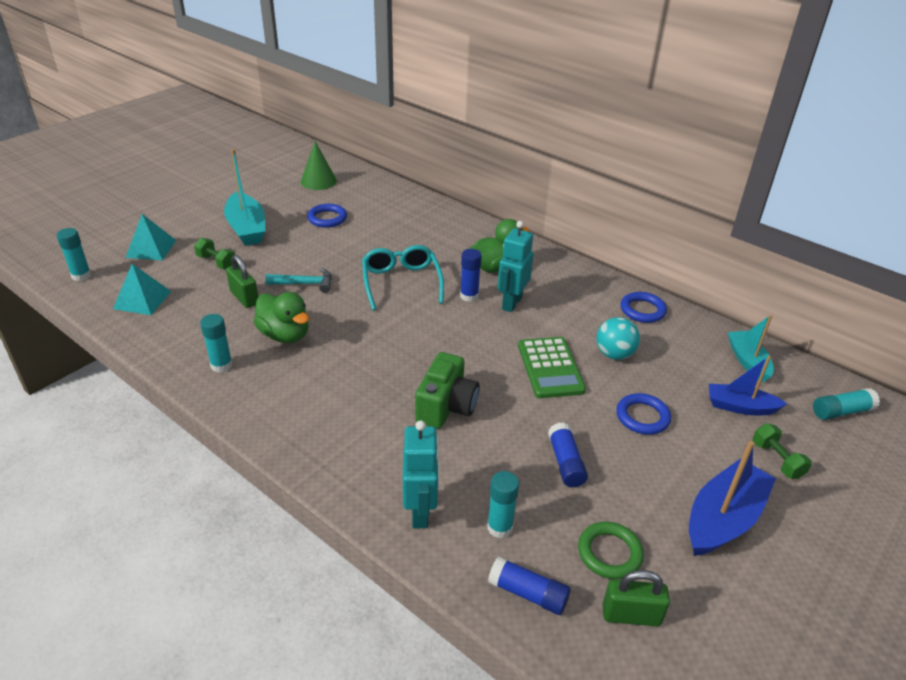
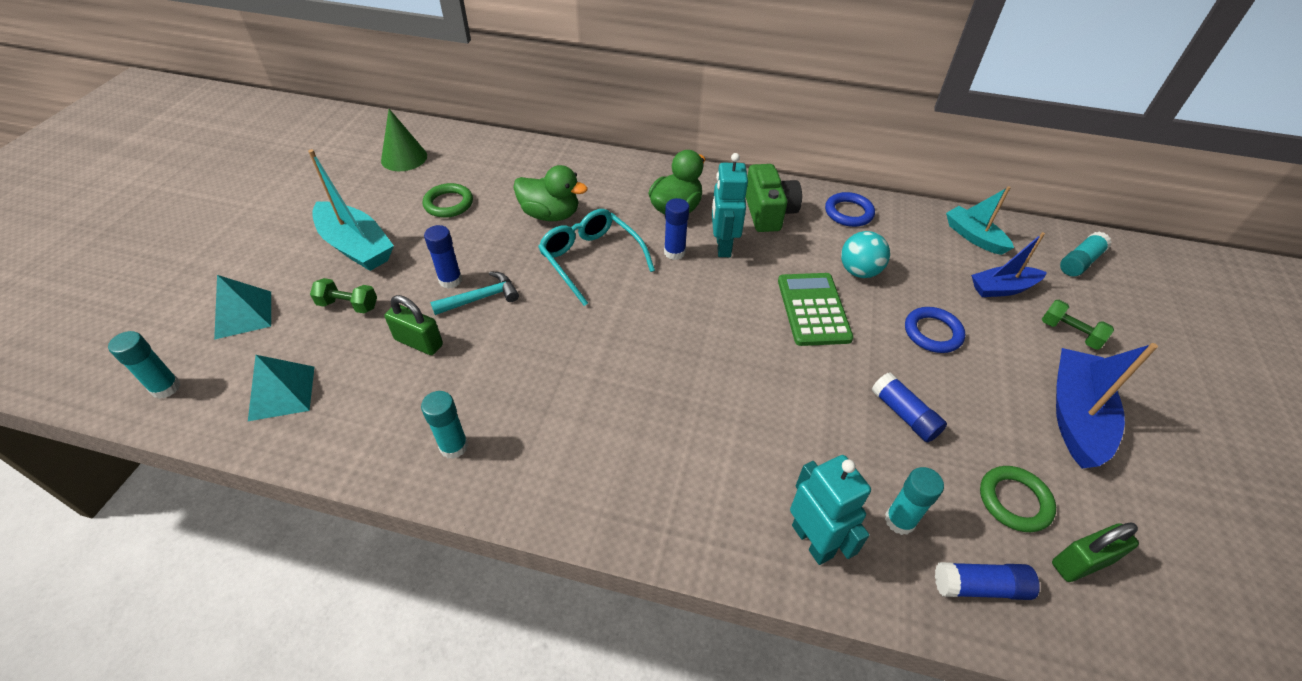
camera: 25 degrees left, 10 degrees up
(285, 335) = (504, 375): green duck -> green duck (550, 214)
(292, 267) = (450, 280): none -> blue glue stick
(327, 218) = (448, 204): blue ring -> green ring
(446, 406) = (746, 396): green camera -> green camera (768, 213)
(550, 368) = (813, 309): green calculator -> green calculator turned 150 degrees counterclockwise

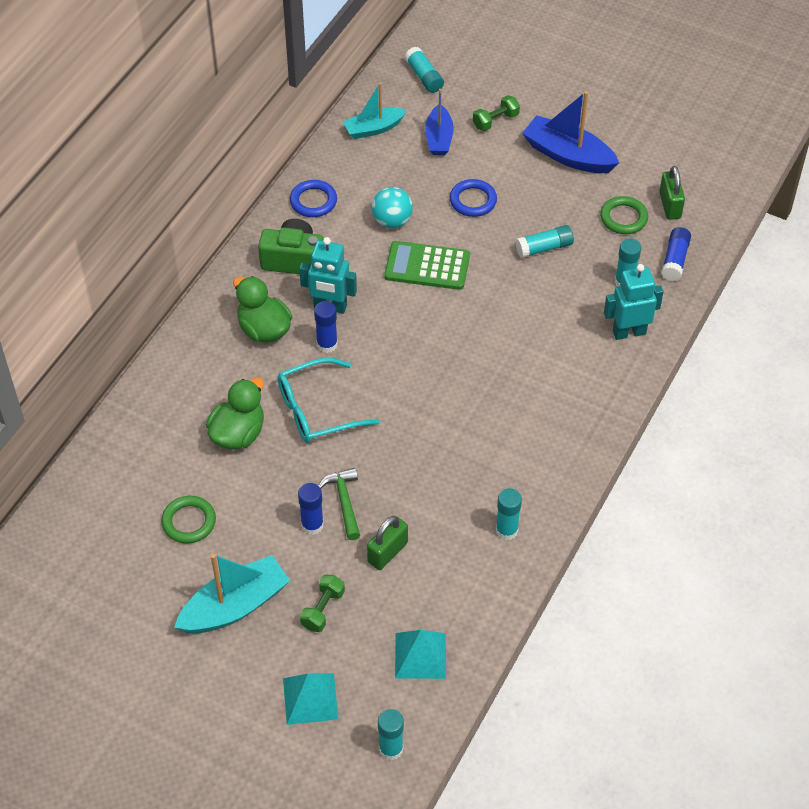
camera: 75 degrees left, 5 degrees up
(404, 158) = (83, 563): green cone -> none
(481, 298) = (344, 502): turquoise hammer -> green hammer
(904, 414) = (544, 248): blue glue stick -> turquoise glue stick

